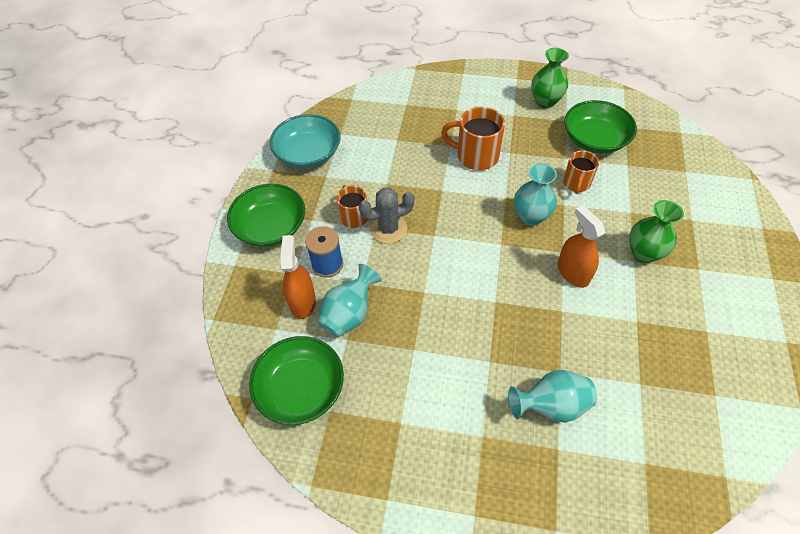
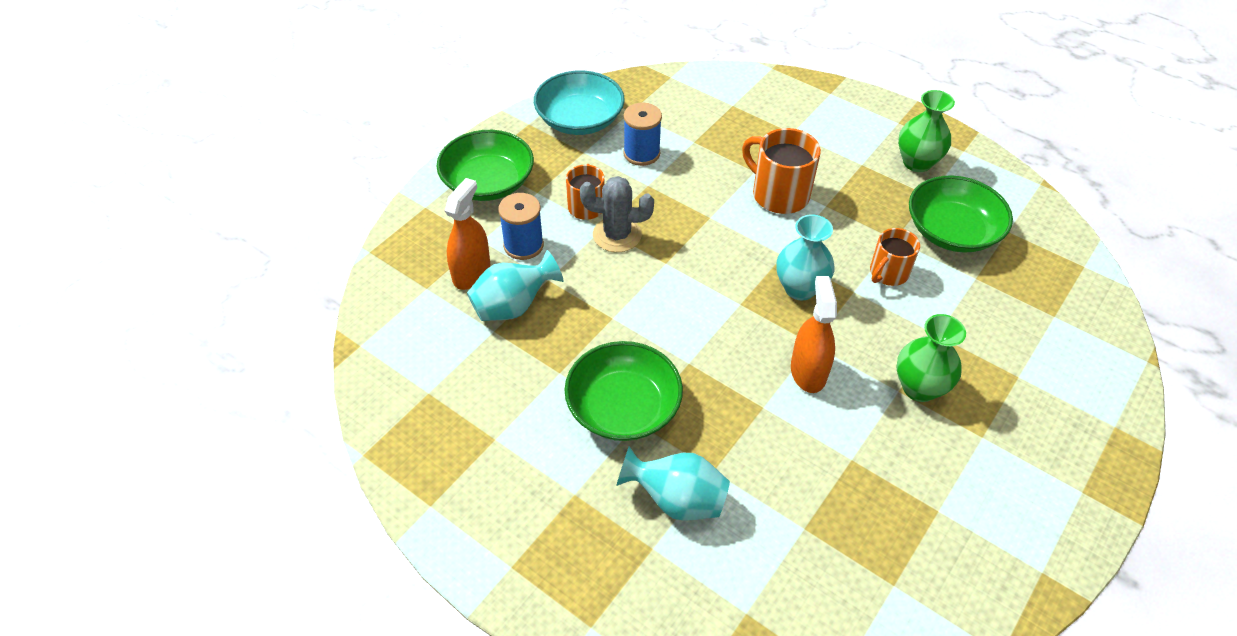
camera: 25 degrees right, 5 degrees down
(301, 388) = (414, 358): green bowl -> green bowl (623, 407)
(367, 162) = (641, 153): none -> blue spool

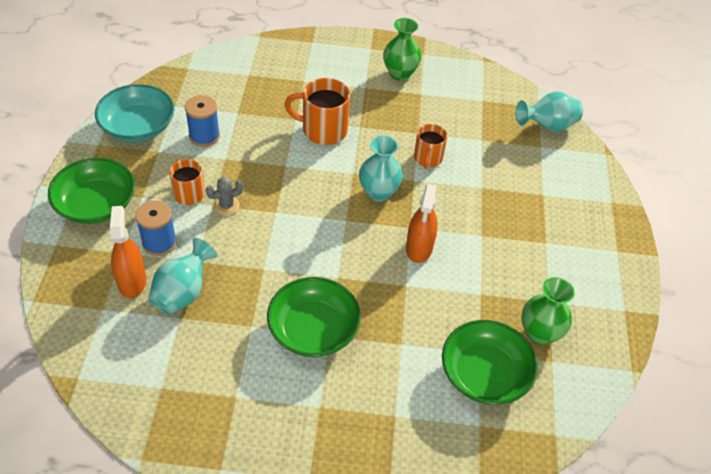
camera: 35 degrees left, 0 degrees up
(617, 235) = (226, 206): grey cactus -> grey cactus, size x0.64
(676, 500) = (390, 375): turquoise vase -> turquoise vase (547, 126)
(808, 372) = (419, 248): orange spray bottle -> orange spray bottle turned 135 degrees counterclockwise
(919, 388) = (492, 228): green vase -> green vase (539, 333)
(952, 231) = (449, 113): green bowl -> green bowl (484, 374)

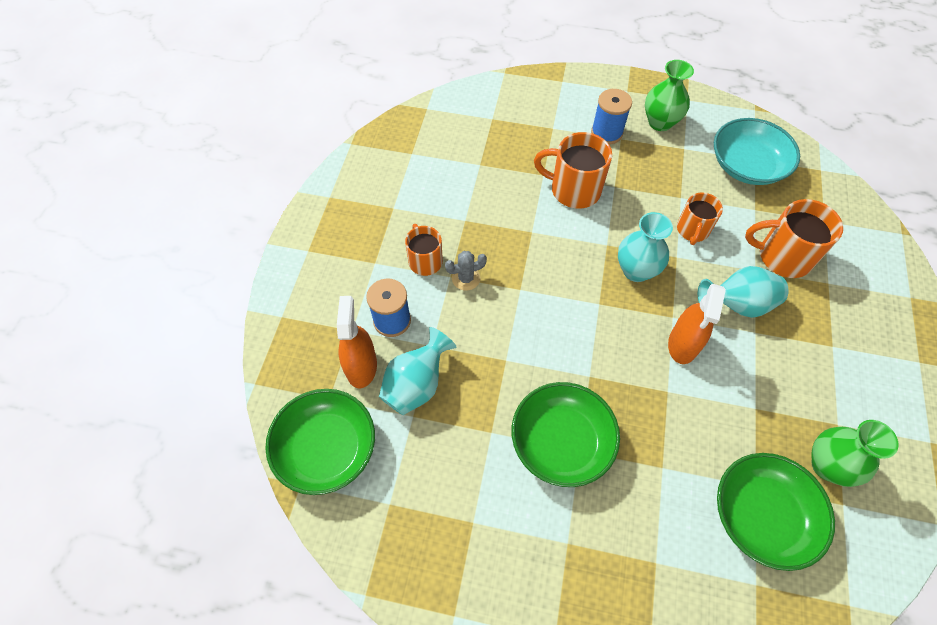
camera: 10 degrees right, 10 degrees up
(96, 204) = (325, 269): green bowl -> green bowl (326, 448)
(138, 127) = (372, 177): turquoise bowl -> turquoise bowl (747, 165)
(204, 136) = (443, 191): blue spool -> blue spool (606, 133)
(505, 176) = (782, 256): none -> orange mug
(547, 126) = (832, 195): turquoise vase -> turquoise vase (737, 304)

